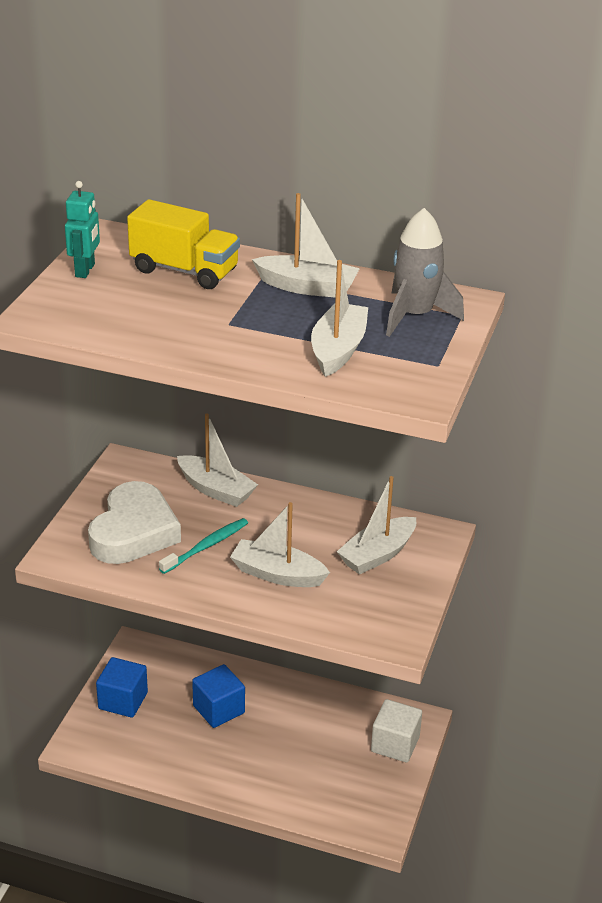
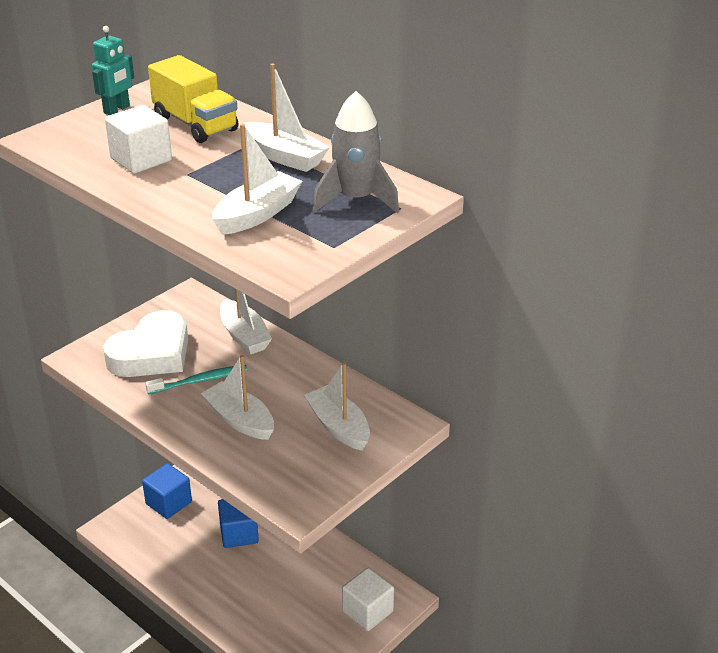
camera: 25 degrees right, 0 degrees up
(167, 318) = (141, 159): none -> white cube
(377, 554) = (338, 427): white boat -> white boat turned 75 degrees clockwise

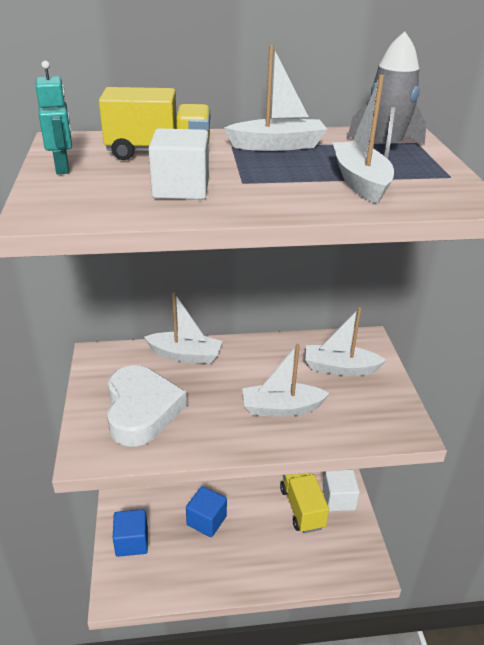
camera: 50 degrees left, 0 degrees up
(200, 381) = (210, 403): turquoise toothbrush -> none
(326, 590) = (302, 508): none -> yellow truck

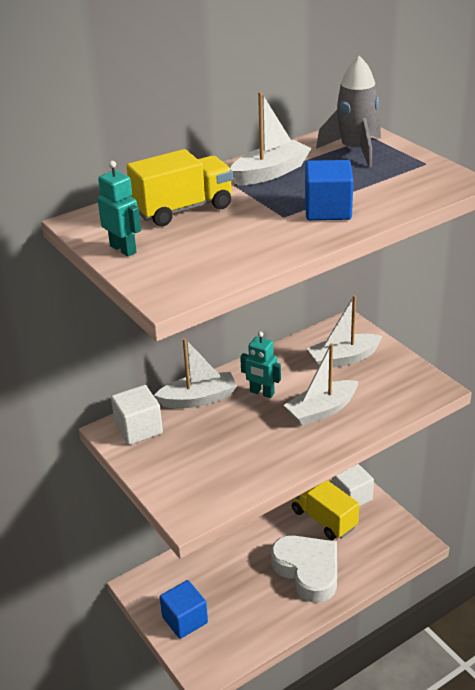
camera: 25 degrees left, 0 degrees up
(141, 410) = (203, 460): white heart -> white heart (308, 571)
(181, 189) = (245, 237): white cube -> white cube (138, 429)
(206, 520) = (243, 569): blue cube -> blue cube (328, 210)
(242, 370) = (262, 393): none -> turquoise robot
(360, 182) = (369, 188): white boat -> none

